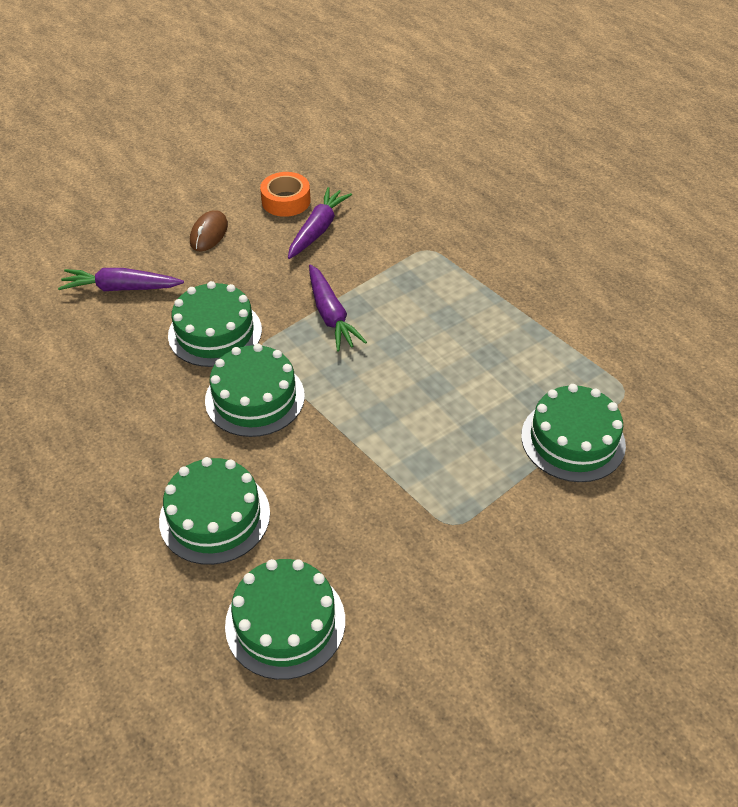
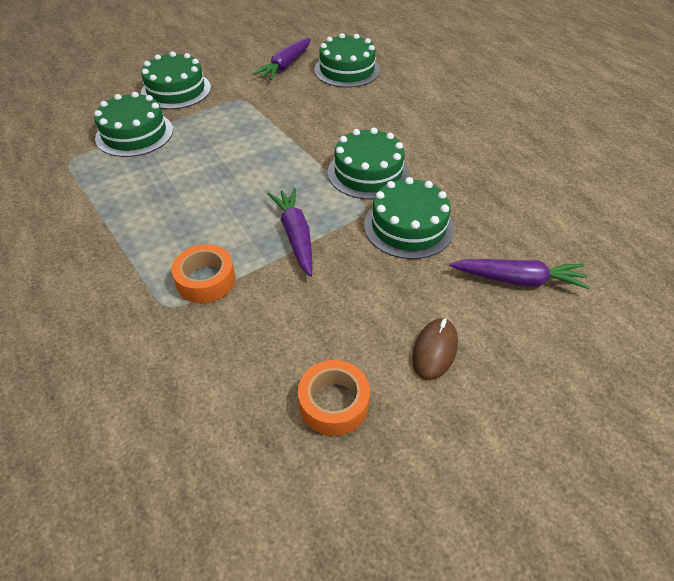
camera: 175 degrees left, 0 degrees up
(215, 516) = (391, 110): green cake -> green cake (176, 90)
(317, 230) = (295, 346): purple carrot -> purple carrot (285, 66)
(405, 271) = (206, 280): none -> orange tape

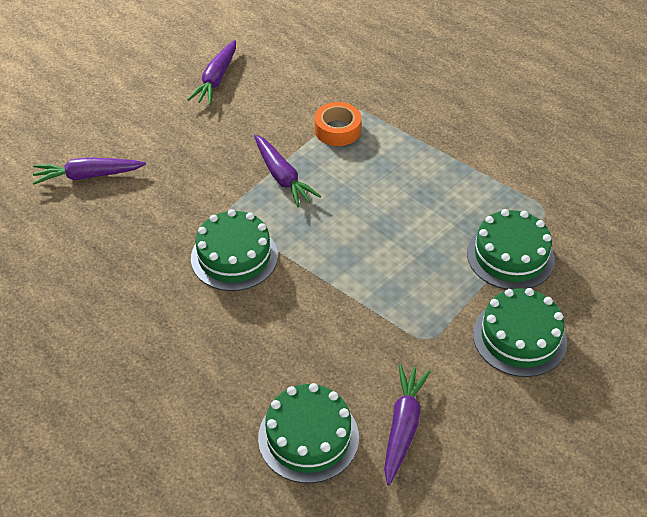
camera: 165 degrees right, 0 degrees up
(333, 403) = (216, 79): orange tape -> purple carrot
(408, 226) = (184, 205): green cake -> none
(434, 350) = (154, 117): brown mouse -> none

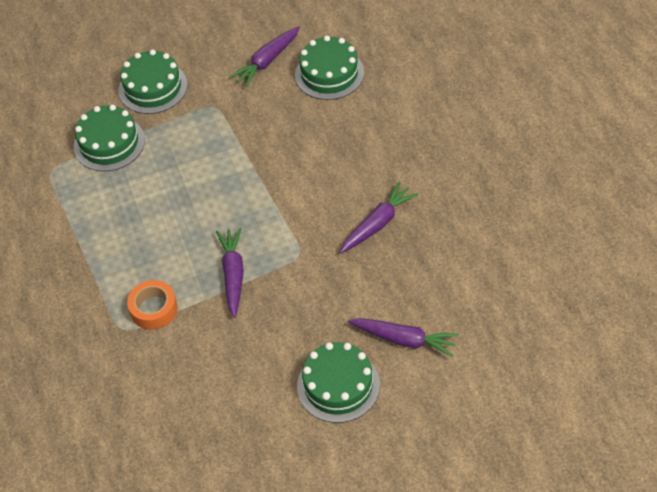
camera: 150 degrees left, 5 degrees up
(216, 79) = (230, 422): purple carrot -> purple carrot (377, 224)
(234, 257) = (313, 213): green cake -> green cake (338, 385)

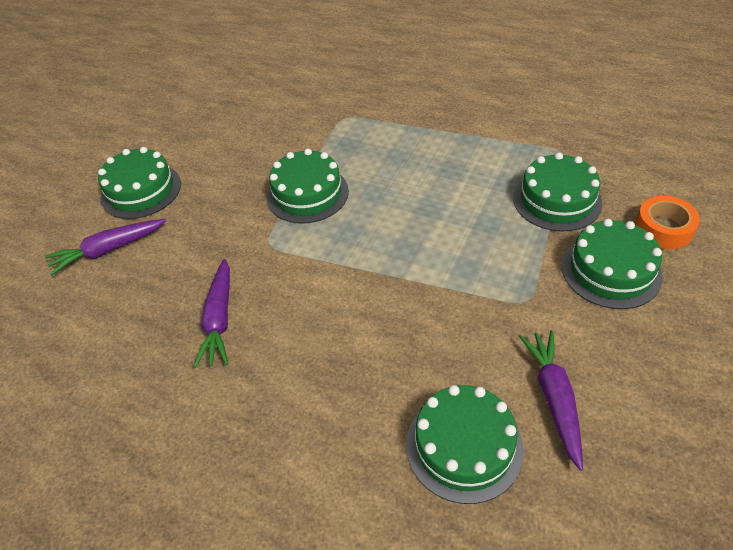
camera: 135 degrees right, 5 degrees down
(154, 309) = (339, 139): orange tape -> orange tape (663, 229)
(233, 275) = (307, 194): purple carrot -> green cake

